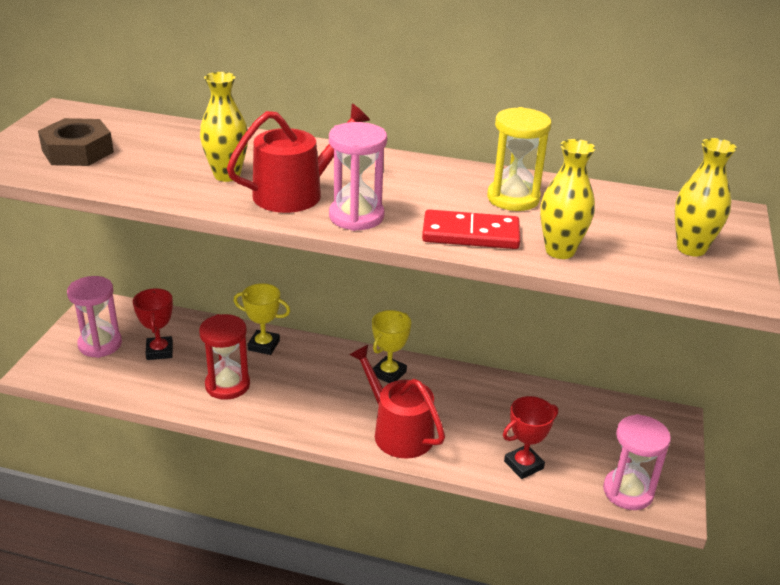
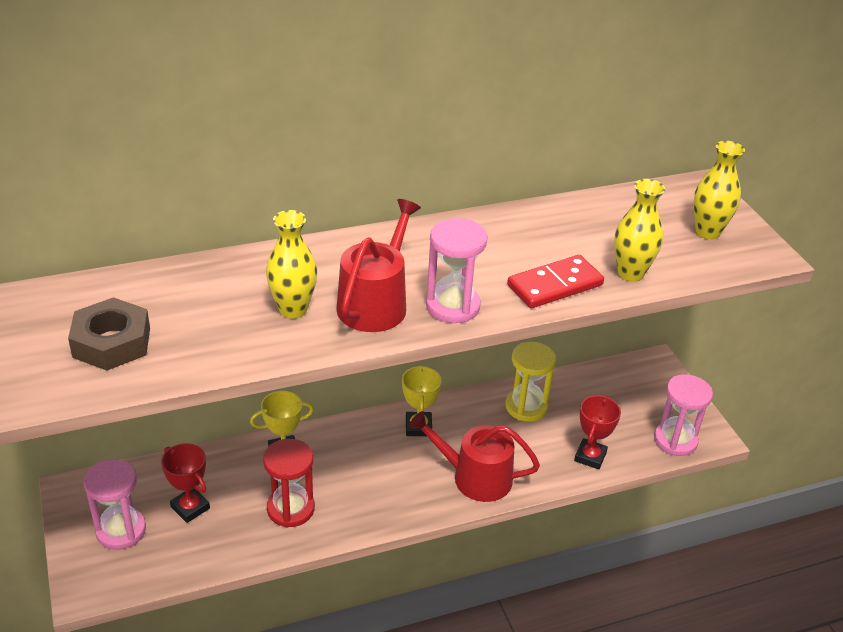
camera: 35 degrees left, 5 degrees up
(513, 198) = (546, 235): yellow hourglass -> yellow hourglass (526, 407)

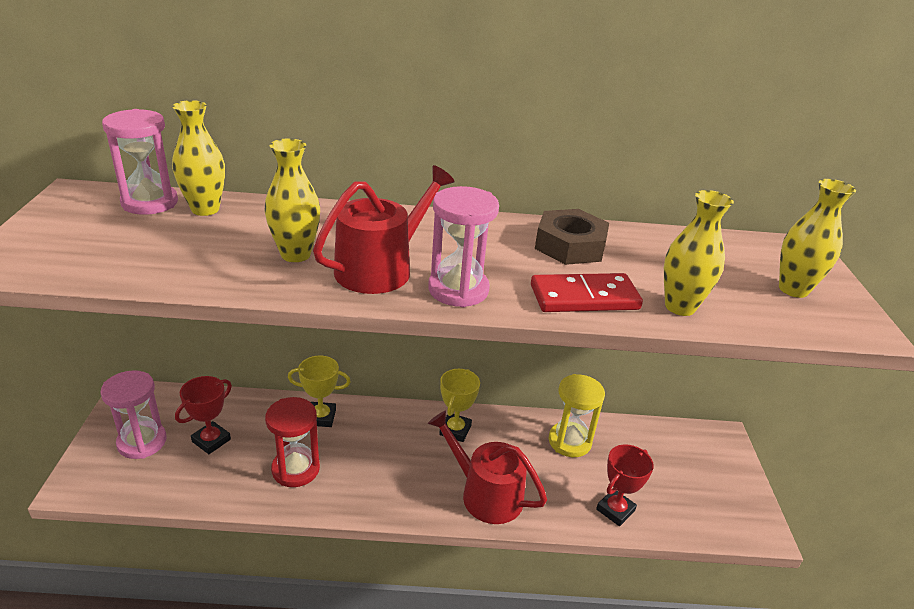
camera: 20 degrees right, 5 degrees down
(111, 342) = (108, 241): brown nut -> brown nut (570, 246)
(170, 283) = (205, 209): none -> yellow vase
(190, 507) = (211, 440): red trophy -> red trophy turned 60 degrees clockwise
(675, 440) = (717, 521): pink hourglass -> pink hourglass (150, 203)

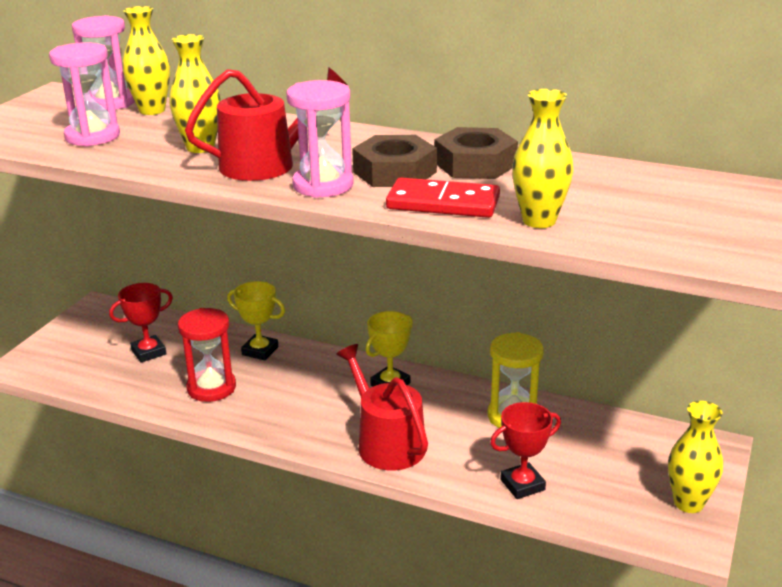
camera: 25 degrees right, 5 degrees down
(142, 442) = (89, 343): pink hourglass -> pink hourglass (92, 136)
(510, 264) = (395, 172): none -> brown nut
(793, 289) = (696, 222): yellow vase -> yellow vase (688, 503)

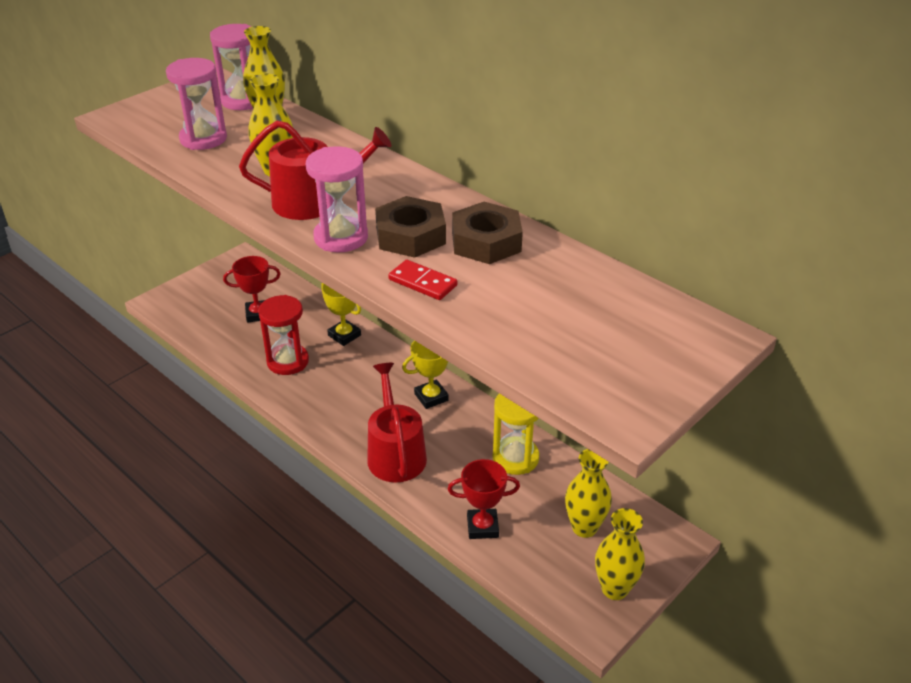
camera: 20 degrees right, 10 degrees up
(443, 203) = (423, 282): red domino -> red domino, size x0.66
(539, 221) = (487, 323): yellow vase -> yellow vase (584, 527)

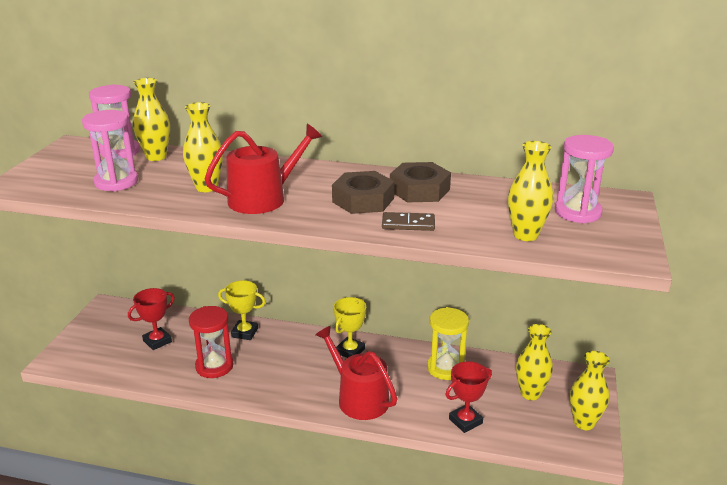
camera: 30 degrees left, 10 degrees down
(341, 238) = (313, 214): pink hourglass -> pink hourglass (577, 212)
(423, 282) = (408, 224): red domino -> brown domino
(534, 342) = (525, 235): none -> yellow vase

